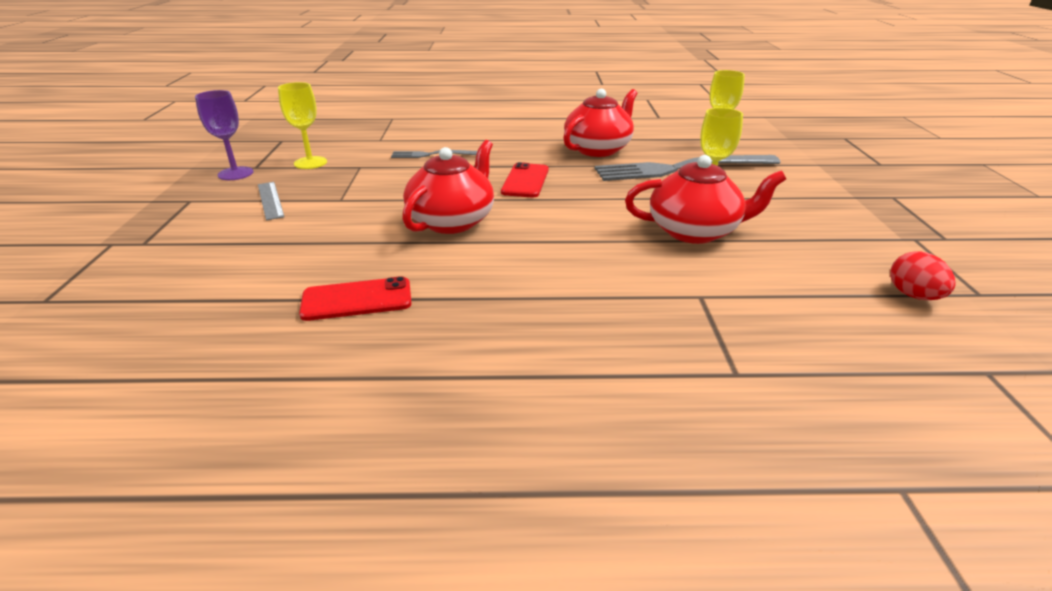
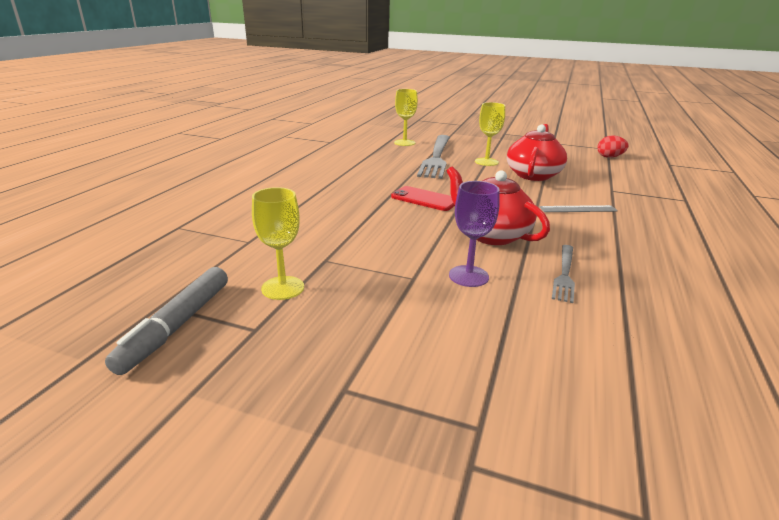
camera: 70 degrees left, 5 degrees down
(235, 173) = (267, 347): purple goblet -> purple goblet (468, 276)
(257, 149) = (176, 326): none -> grey marker
(270, 200) = (388, 321): grey ruler -> grey ruler (578, 209)
(357, 299) = (624, 286): red phone -> none
(432, 155) = (328, 222): grey fork -> grey fork (564, 274)
(598, 149) = (379, 168): red teapot -> none

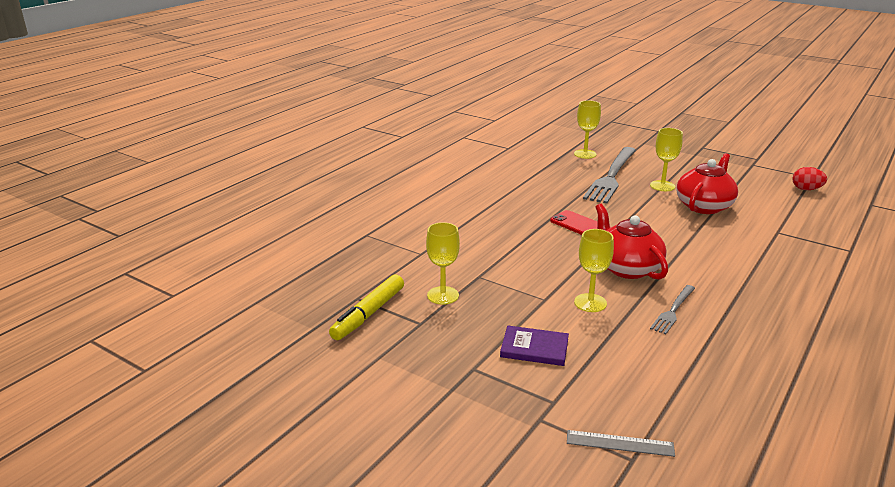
camera: 15 degrees right, 0 degrees up
(176, 326) = (368, 314): grey marker -> yellow marker
(422, 344) = (534, 348): none -> purple book
(468, 276) = (590, 303): purple goblet -> yellow goblet
(578, 209) = (726, 250): grey ruler -> grey ruler (620, 443)

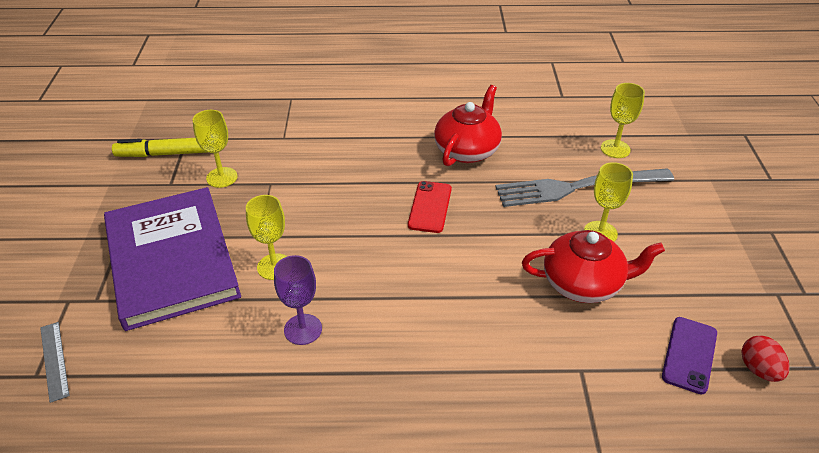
camera: 55 degrees right, 15 degrees up
(534, 348) = (171, 260): purple book -> purple book, size x2.47
(626, 268) = (366, 268): red teapot -> red teapot (467, 150)
(673, 310) = (303, 329): grey fork -> purple goblet
(784, 200) = (689, 355): none -> purple phone

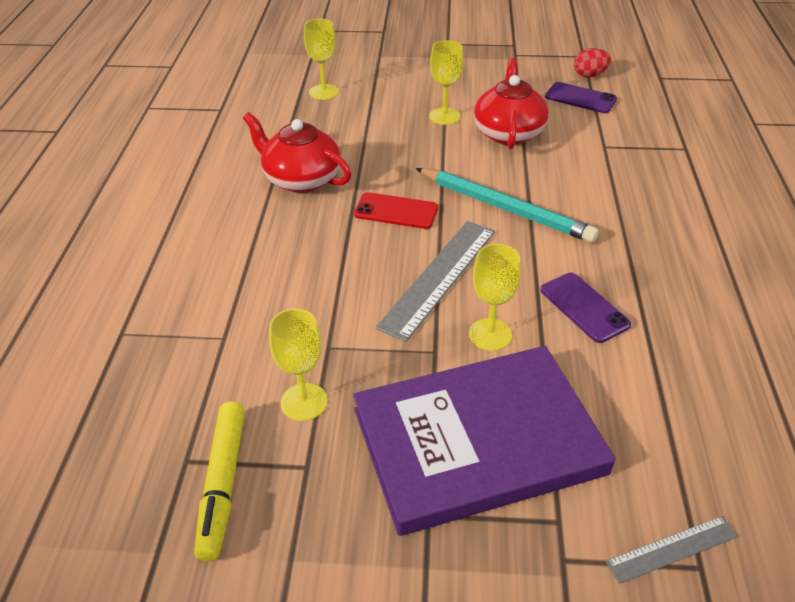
camera: 85 degrees left, 0 degrees up
(303, 329) = (584, 307): purple goblet -> purple phone
(343, 235) = (438, 277): none -> grey ruler
(444, 278) = (505, 208): none -> turquoise pencil
(578, 187) = (378, 119): grey fork -> none

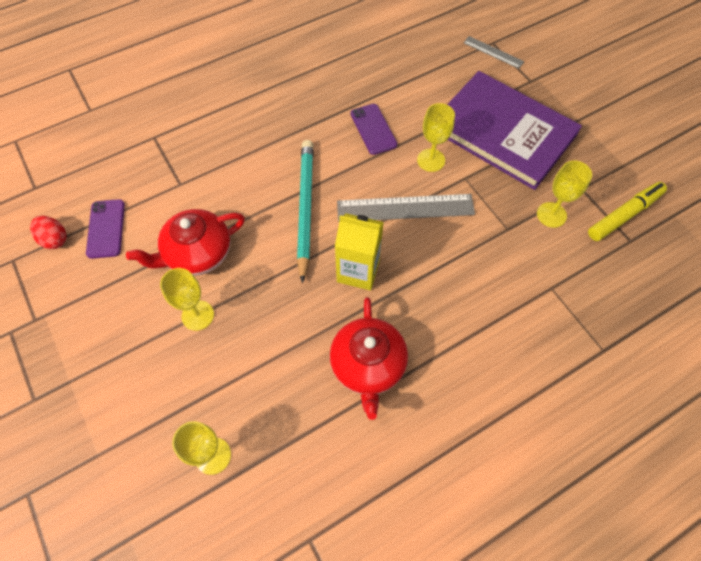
camera: 125 degrees left, 20 degrees up
(396, 211) = (358, 271): red phone -> yellow carton
(584, 307) = (373, 129): purple phone -> purple phone turned 45 degrees counterclockwise

